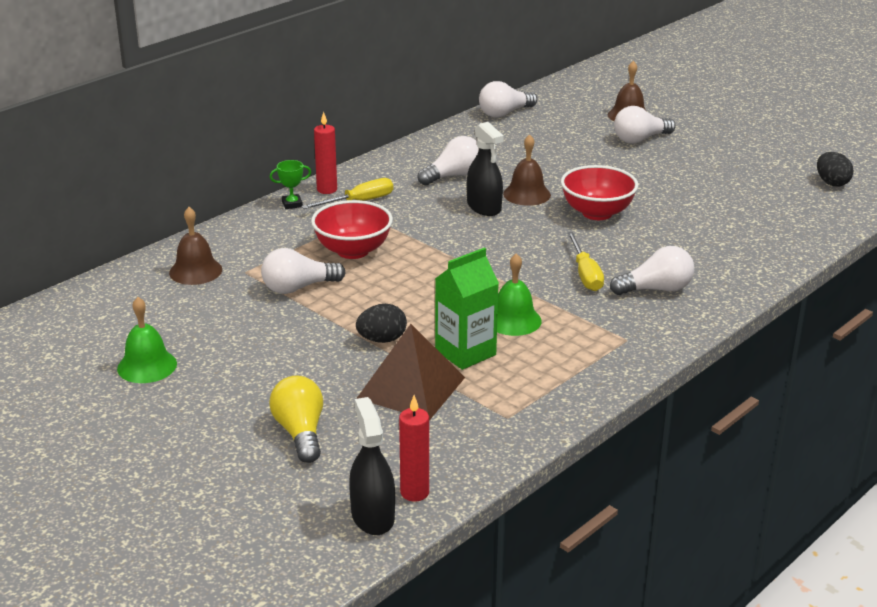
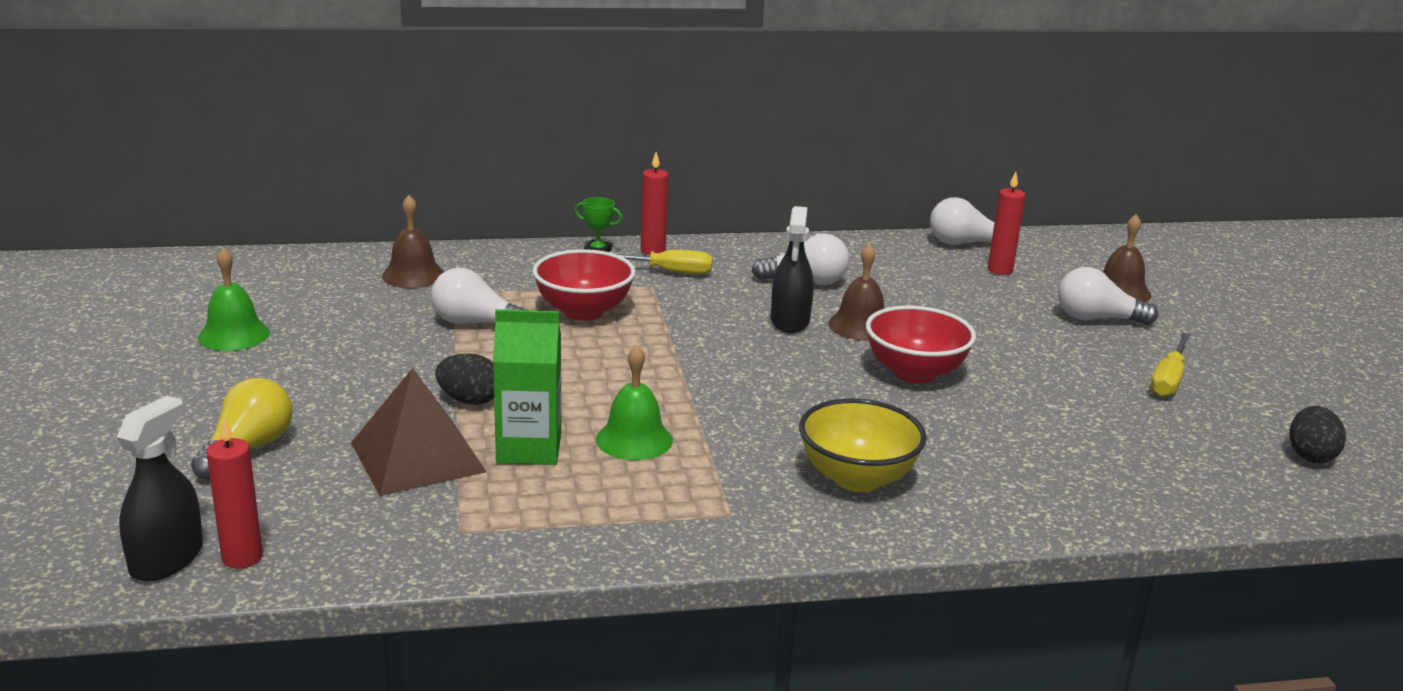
camera: 35 degrees right, 5 degrees down
(549, 125) = (1000, 270): none -> red candle
(585, 274) = (795, 428): yellow screwdriver -> yellow screwdriver (1168, 379)
(656, 289) = (857, 478): white light bulb -> yellow bowl

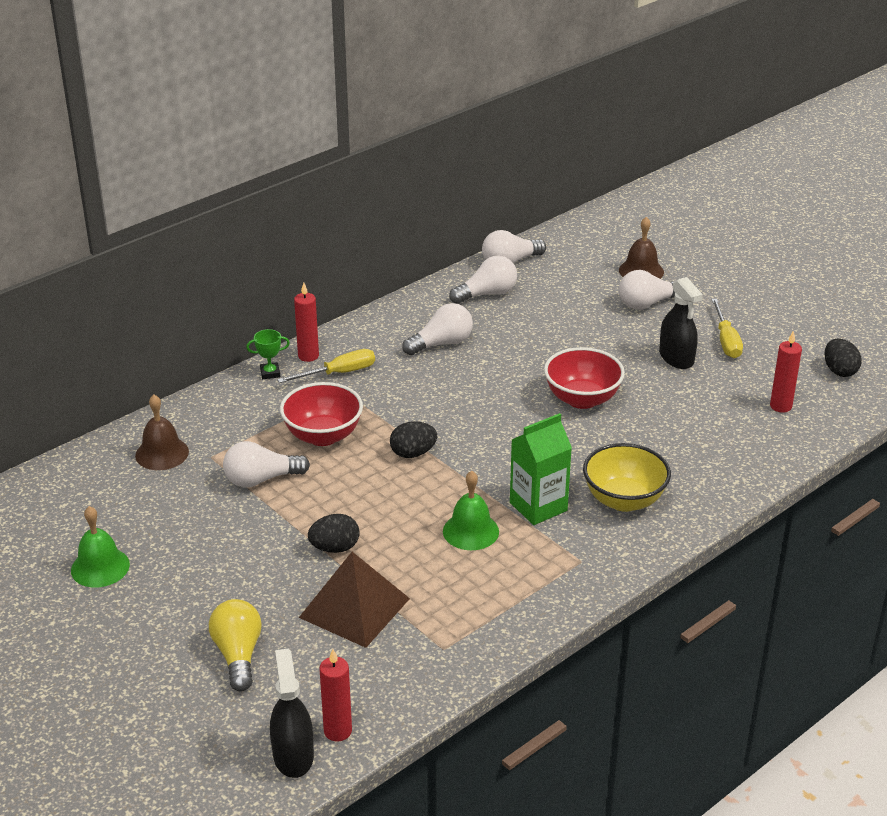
camera: 30 degrees left, 10 degrees up
(529, 449) = (415, 568): green carton -> green carton (538, 506)
(658, 354) = (413, 453): none -> black egg
(790, 321) = (466, 386): black spray bottle -> black spray bottle (676, 358)
(860, 326) = (513, 371): brown bell -> none
(907, 260) = (487, 294): none -> white light bulb
(1000, 270) = (553, 280): red candle -> red candle (780, 406)

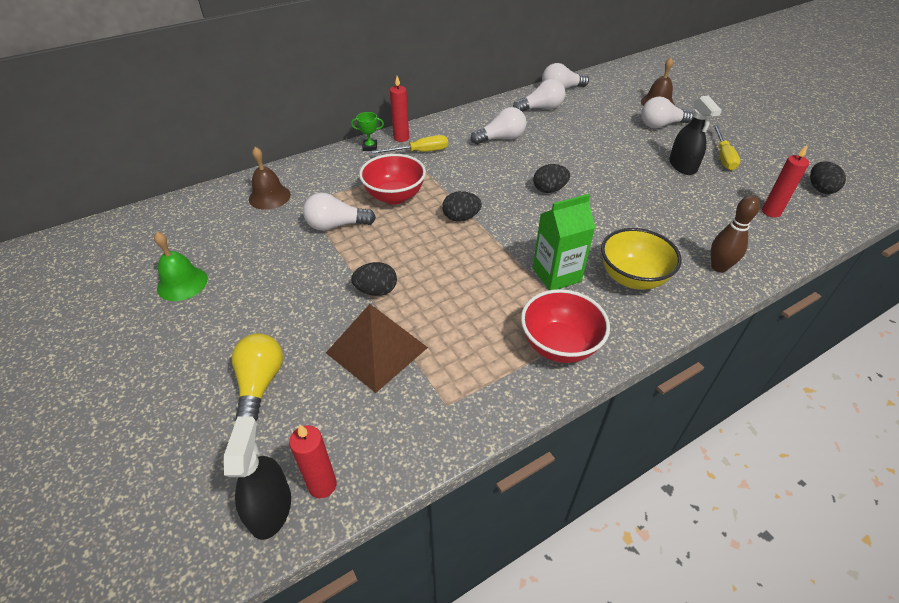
camera: 10 degrees right, 10 degrees up
(470, 531) = (494, 290): green bell -> none
(515, 406) = (549, 190): none -> black egg
(582, 399) = (604, 189): red bowl -> red bowl (559, 345)
(720, 477) = (719, 267): none -> brown bowling pin

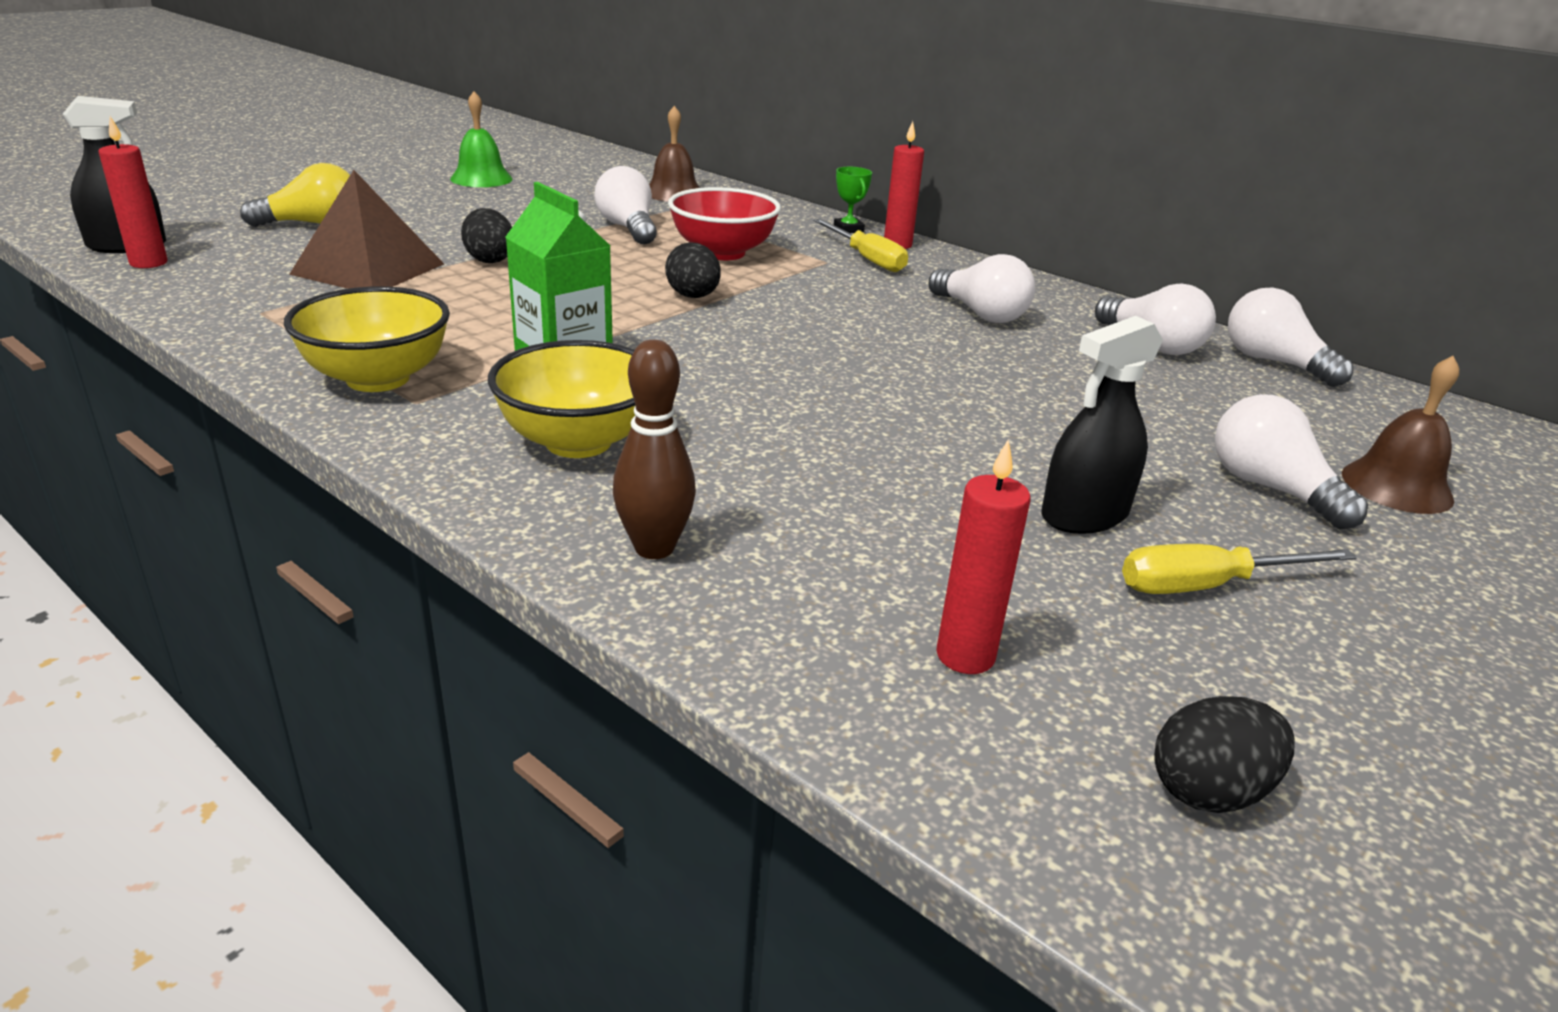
camera: 70 degrees right, 15 degrees down
(549, 190) = (834, 360): black egg -> none
(559, 345) = (378, 379): red bowl -> yellow bowl

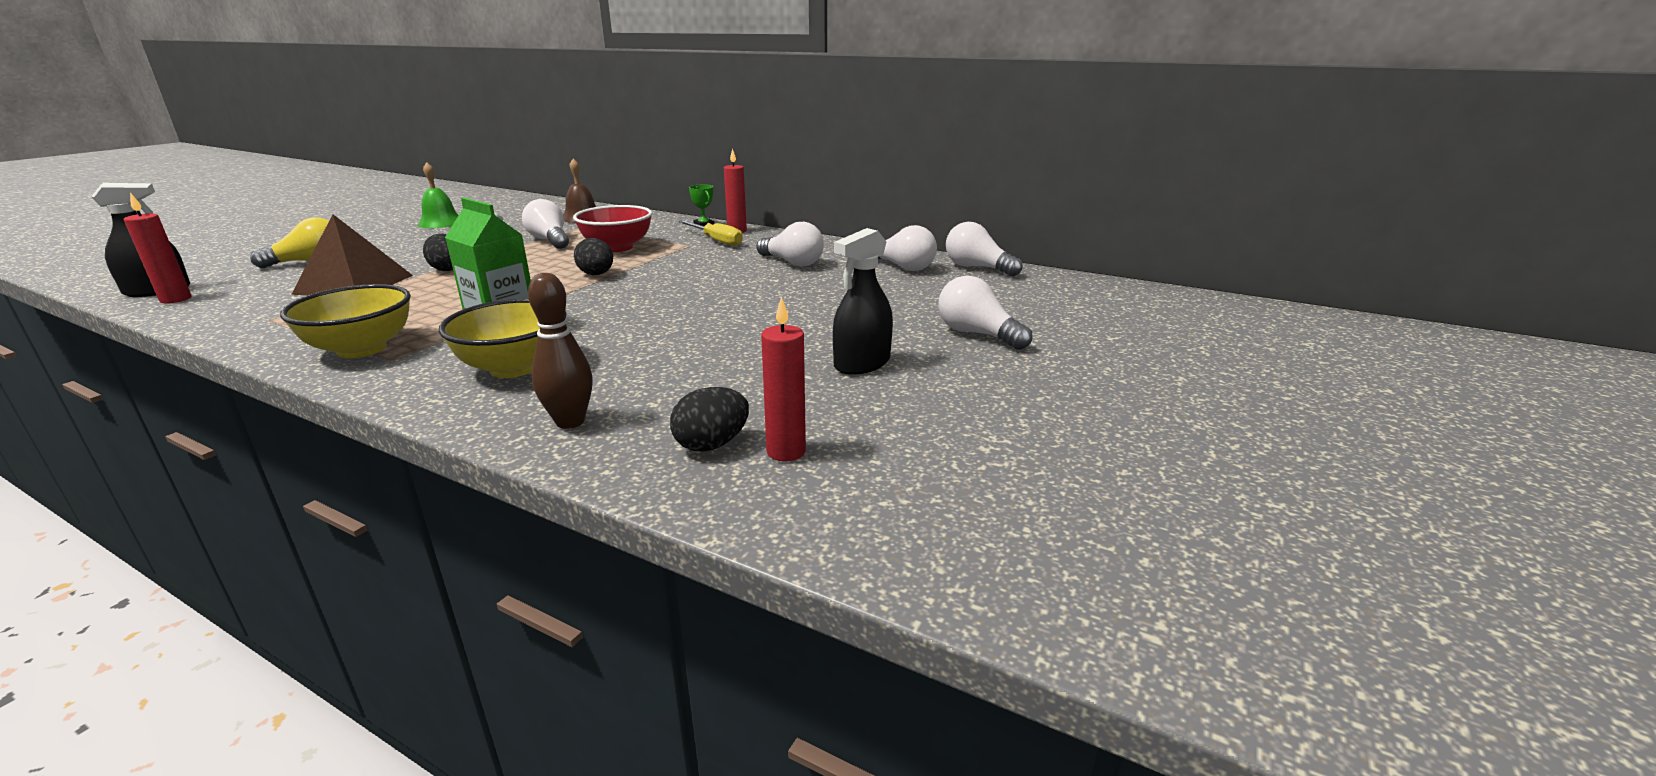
camera: 10 degrees left, 5 degrees down
(1207, 586) = (939, 391): yellow screwdriver -> none
(1209, 791) = (943, 500): black egg -> black egg (712, 444)
(1396, 486) = (1052, 323): brown bell -> none

